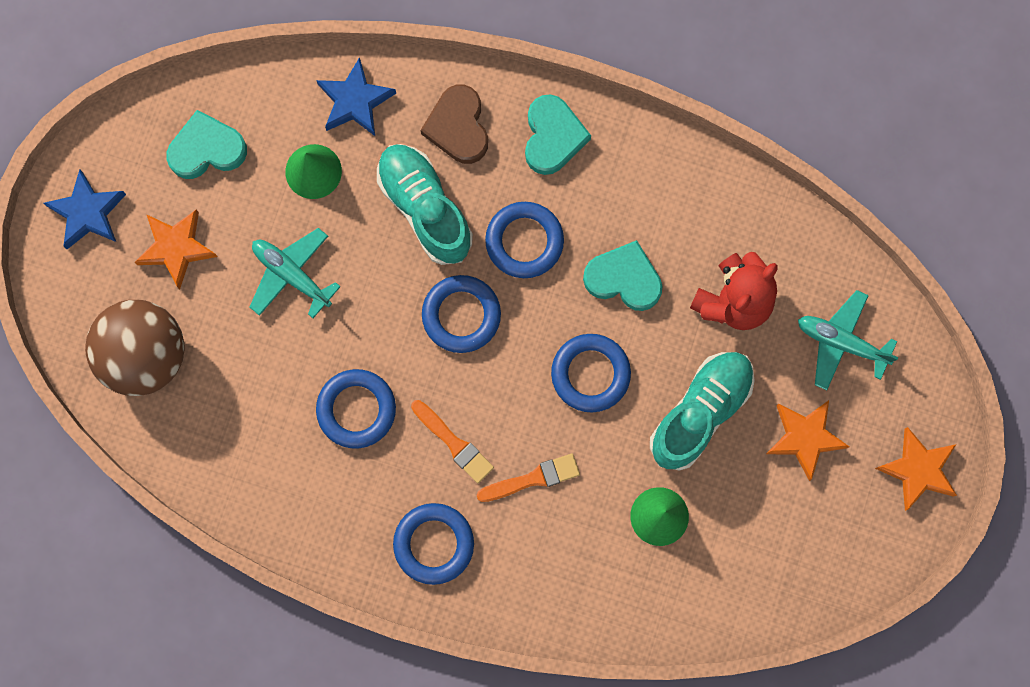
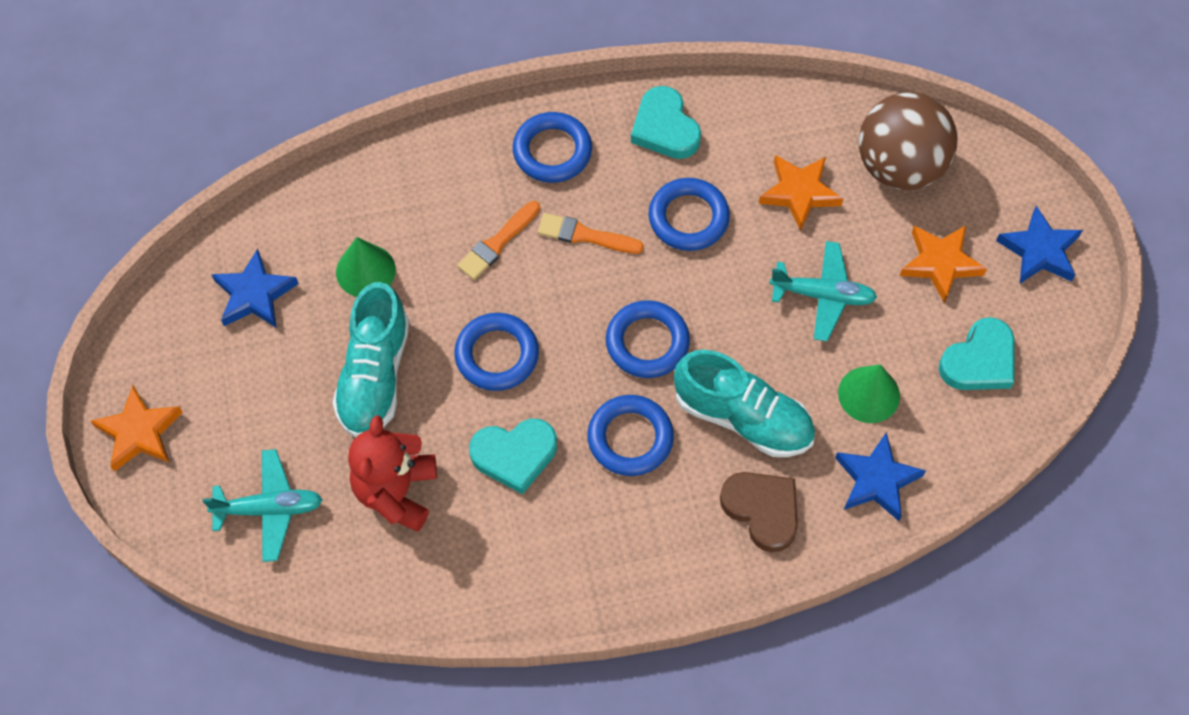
camera: 150 degrees right, 15 degrees down
(553, 137) = (664, 552): turquoise heart -> turquoise heart (665, 128)
(765, 547) = (254, 294): none -> blue star
(804, 438) = (263, 404): orange star -> orange star (799, 193)

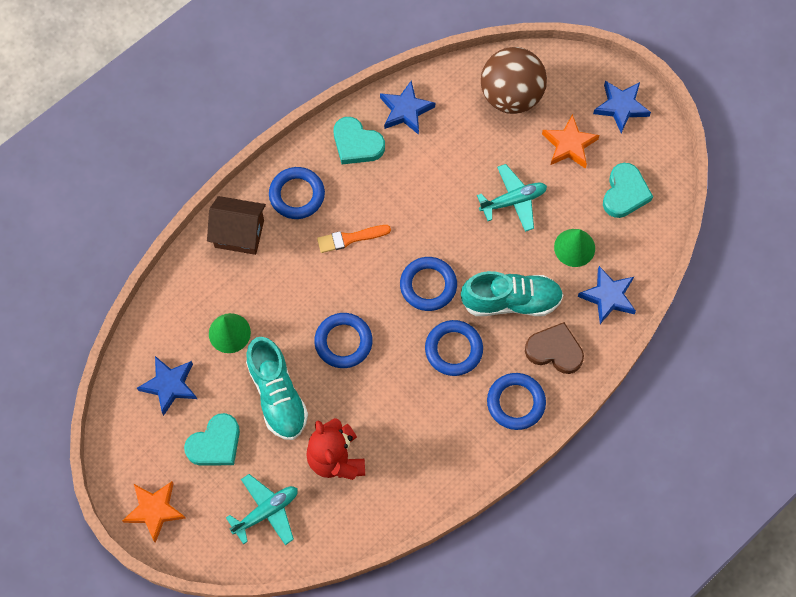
camera: 30 degrees left, 5 degrees up
(453, 161) = (239, 233): none -> brown house
(497, 243) = (300, 272): orange brush -> none
(514, 455) = (392, 397): turquoise heart -> turquoise heart (215, 443)
(688, 218) = (405, 194): blue ring -> blue ring (516, 402)
(752, 118) = (406, 110): none -> blue star
(799, 193) = (462, 143): orange star -> none

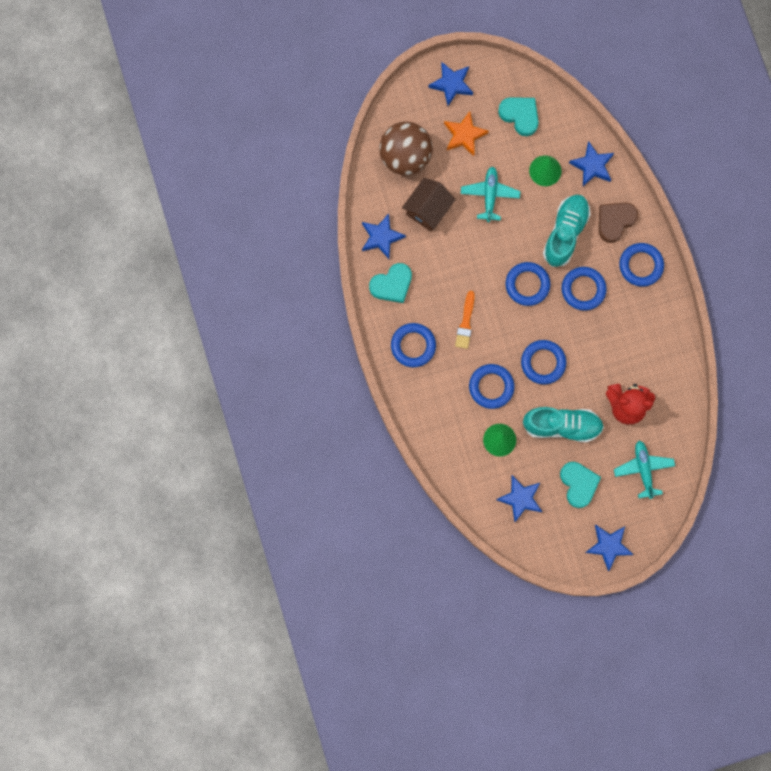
camera: 65 degrees left, 10 degrees up
(154, 510) = (608, 546): orange star -> blue star
(239, 233) = (424, 400): brown house -> brown house (428, 210)
(288, 297) = (491, 387): none -> blue ring

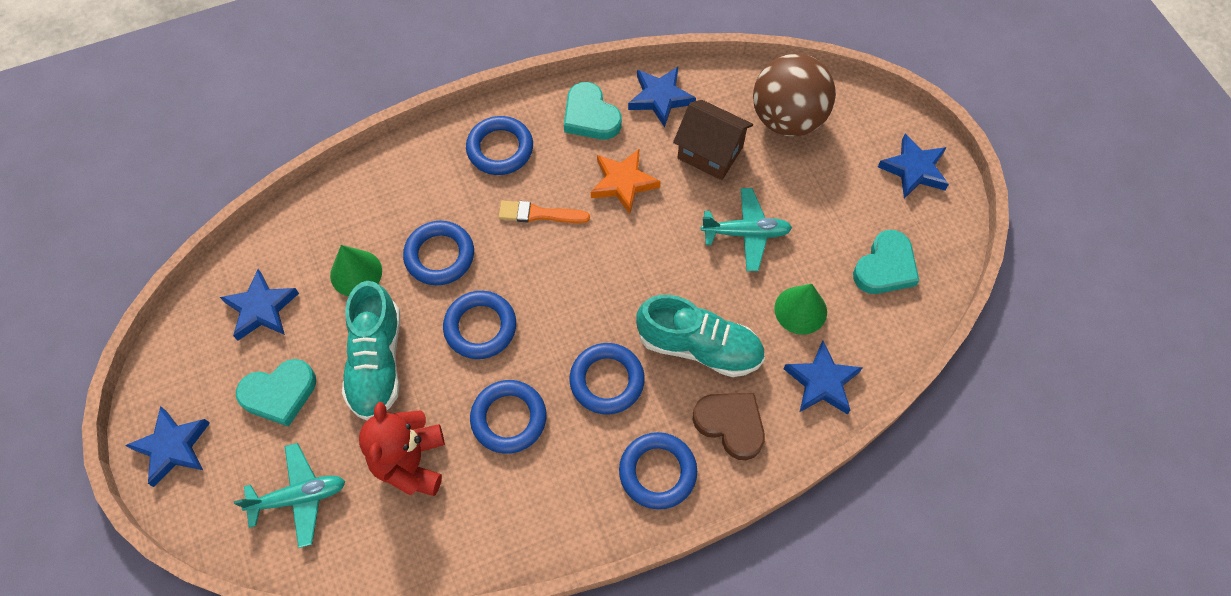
camera: 85 degrees right, 15 degrees down
(464, 135) = (836, 192): orange star -> orange star (623, 183)
(527, 285) = (607, 296): blue ring -> blue ring (509, 418)

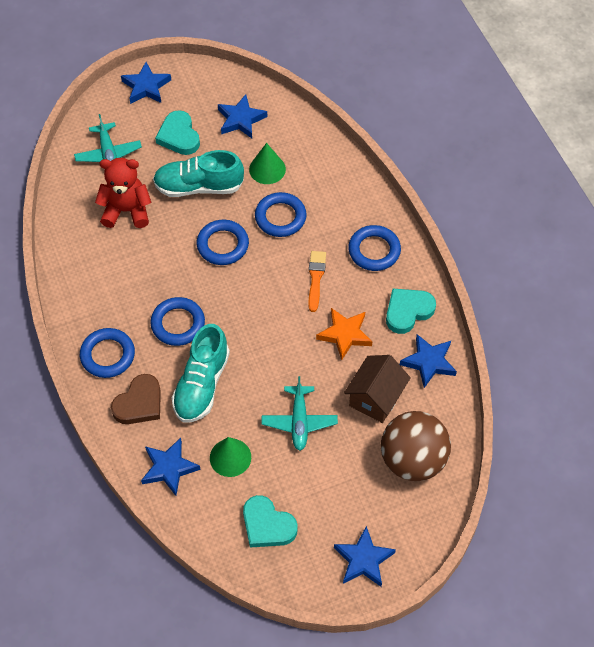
camera: 90 degrees right, 5 degrees down
(509, 418) = (153, 265): blue ring -> none

